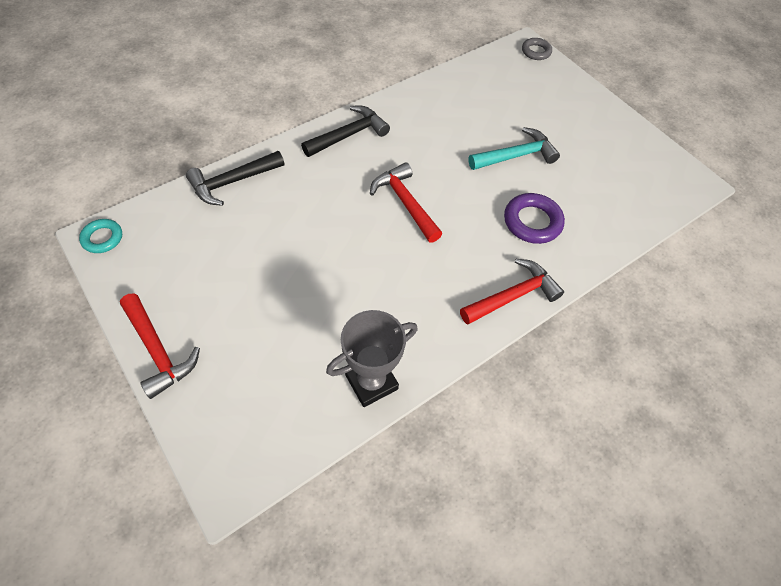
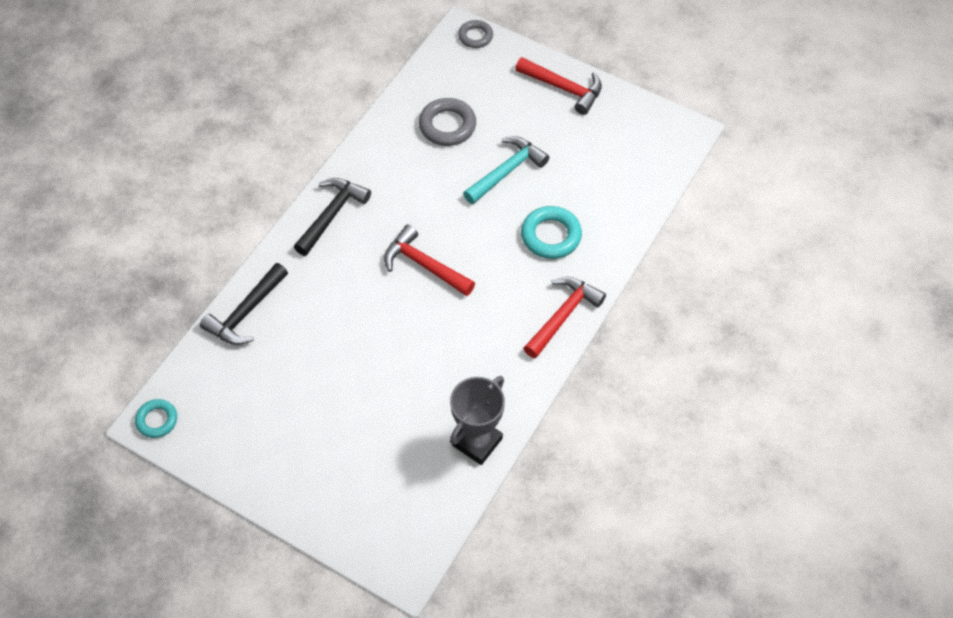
camera: 20 degrees left, 0 degrees up
(158, 351) = (279, 496): red hammer -> red hammer (564, 88)
(481, 105) = (447, 125): none -> grey ring
(532, 222) = (551, 236): purple ring -> turquoise ring

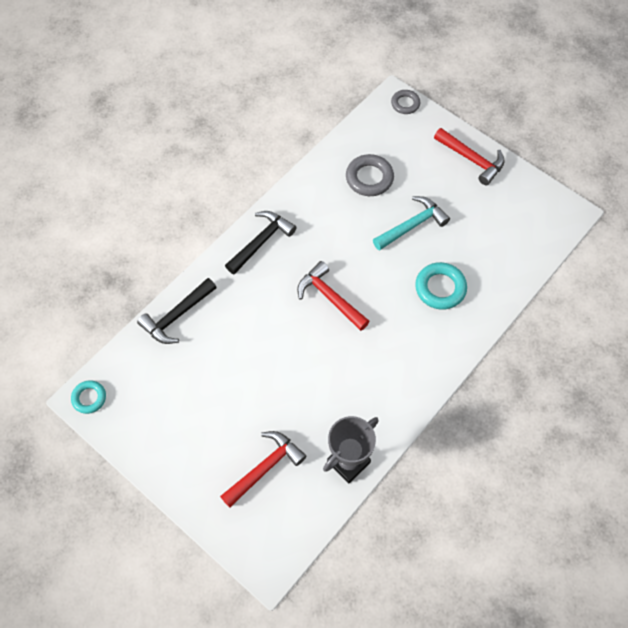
camera: 10 degrees right, 5 degrees up
(563, 315) = (439, 361): red hammer -> red hammer (265, 467)

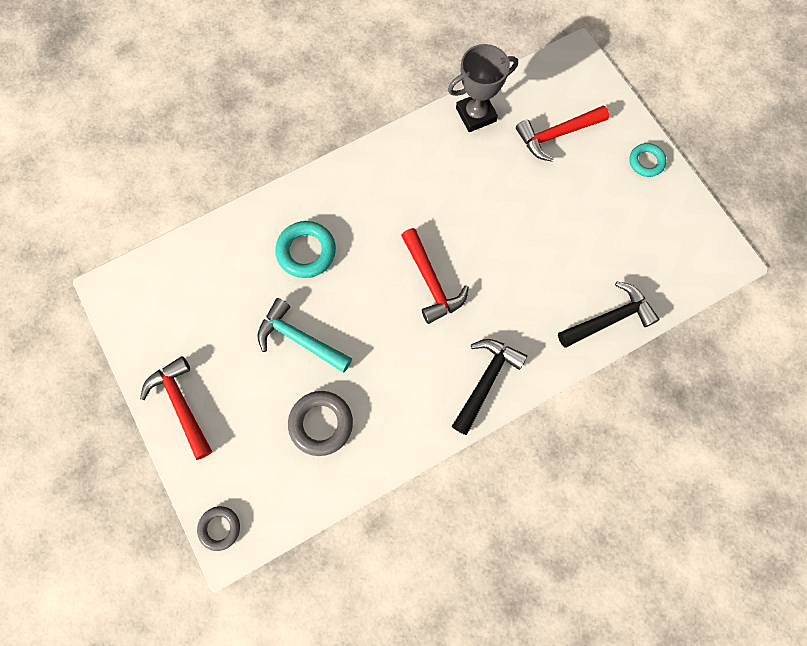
camera: 160 degrees left, 10 degrees up
(89, 398) = (721, 258): turquoise ring -> turquoise ring (646, 162)
(261, 241) = (486, 380): black hammer -> black hammer turned 150 degrees clockwise
(412, 225) = (299, 339): turquoise hammer -> turquoise hammer turned 45 degrees clockwise

